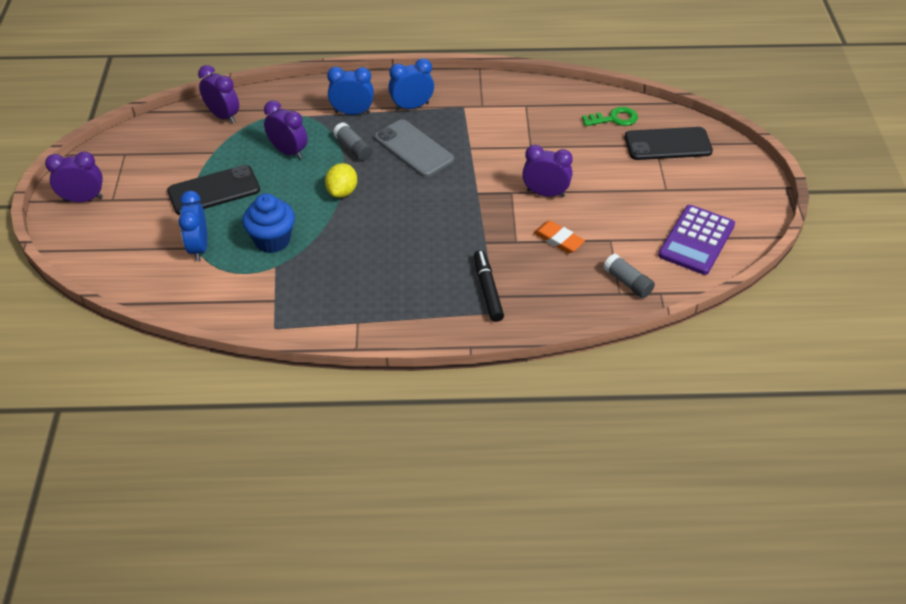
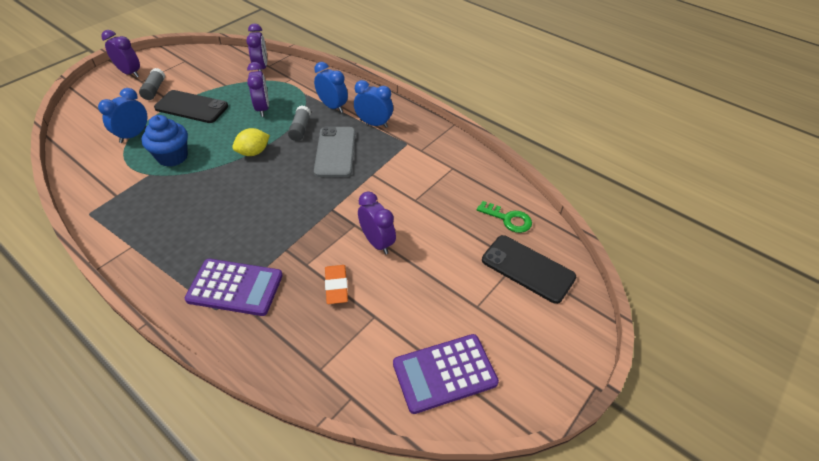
camera: 40 degrees right, 0 degrees up
(487, 290) = (235, 287): black marker -> purple calculator
(627, 282) = (338, 365): grey glue stick -> grey glue stick (154, 90)

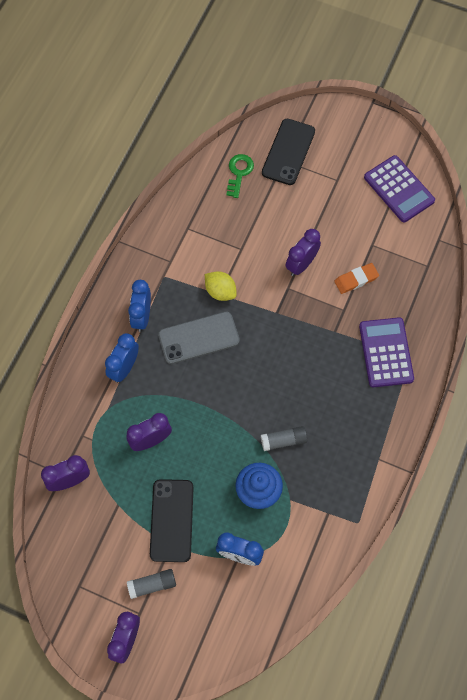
camera: 105 degrees left, 20 degrees up
(253, 152) = (225, 415): yellow lemon -> yellow lemon (220, 291)
(300, 129) = (173, 385): grey glue stick -> grey glue stick (283, 441)

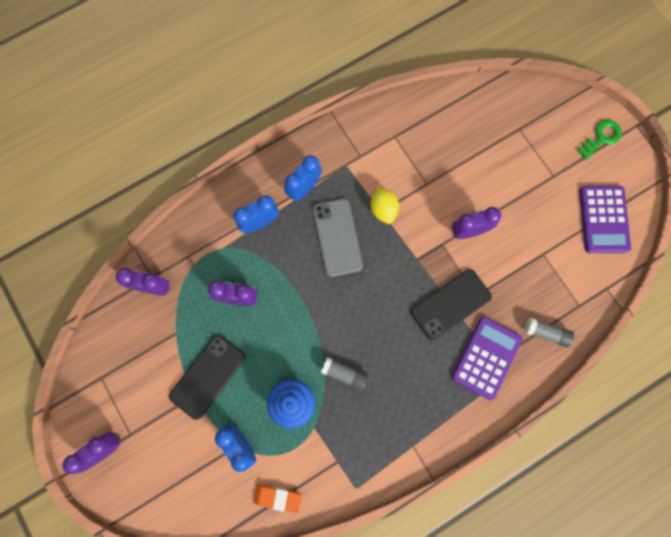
camera: 35 degrees right, 10 degrees up
(152, 585) = (156, 418): grey glue stick -> grey glue stick (546, 333)
(199, 338) = (337, 237): grey phone -> grey phone turned 60 degrees clockwise
(239, 173) = (472, 115): green key -> green key (601, 137)
(288, 152) = (528, 124): black phone -> black phone (450, 304)
(356, 280) = (506, 276): orange eraser -> orange eraser (277, 497)

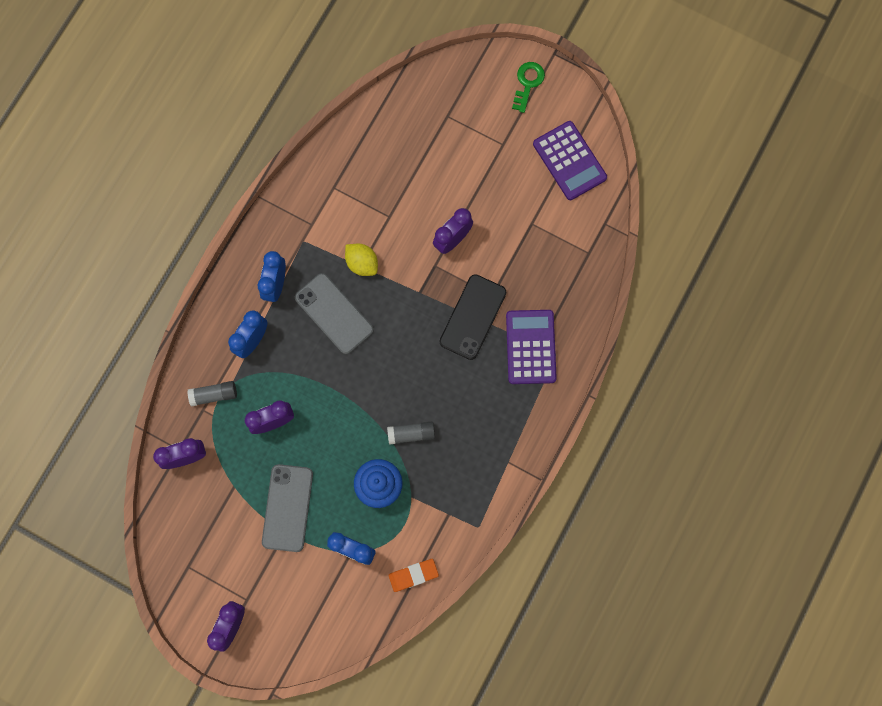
camera: 30 degrees left, 0 degrees up
(208, 376) = (287, 508): black phone -> grey phone
(546, 333) = (572, 294): grey glue stick -> grey glue stick (214, 395)

